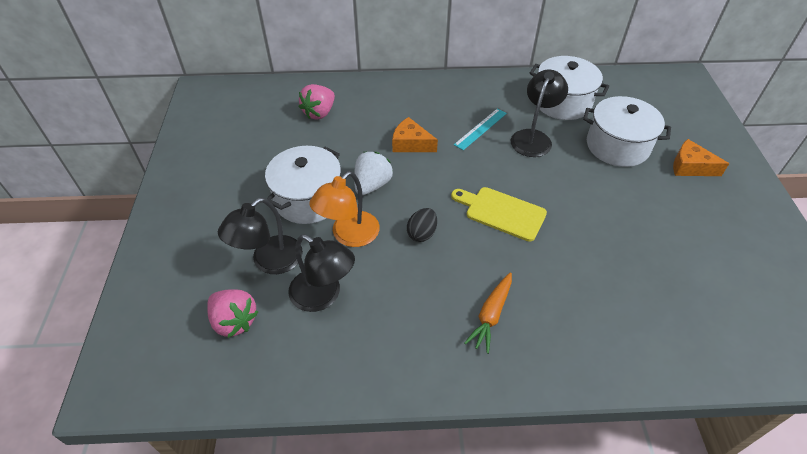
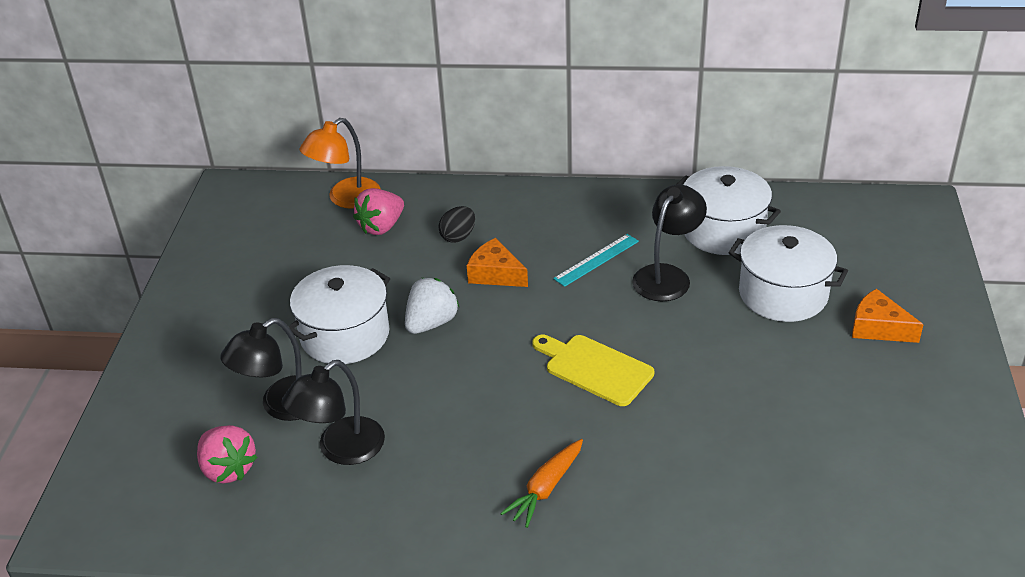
camera: 10 degrees right, 10 degrees down
(323, 296) = (341, 449): black lamp -> black lamp turned 90 degrees clockwise
(349, 236) = (388, 383): orange lamp -> orange lamp (346, 199)
(422, 233) = (482, 387): black egg -> black egg (458, 236)

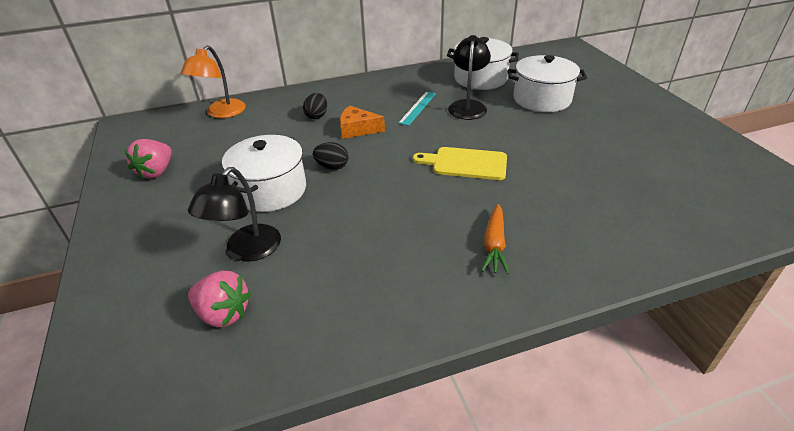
camera: 25 degrees left, 0 degrees up
(341, 449) = (317, 267): black lamp -> none
(381, 227) = (258, 122): pink strawberry -> pink strawberry (156, 172)
(431, 323) = (332, 167): white strawberry -> black egg
(878, 328) = (608, 102): orange cheese -> none

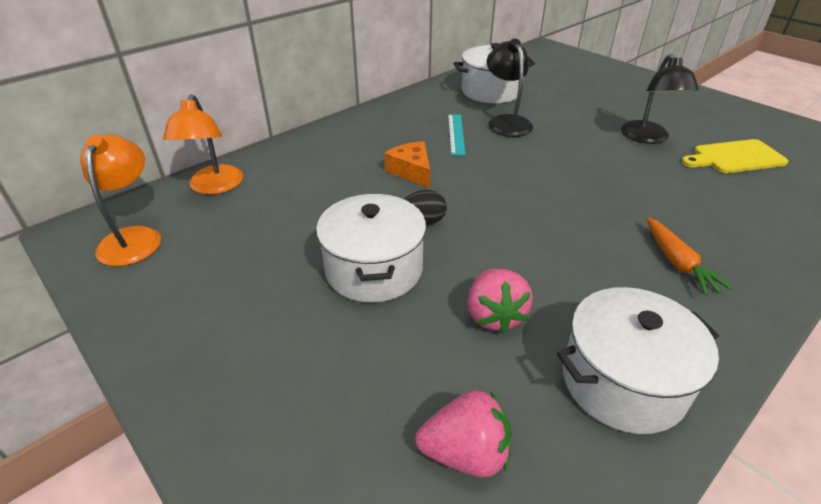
camera: 25 degrees left, 0 degrees up
(152, 135) = (134, 237): none -> orange lamp
(156, 172) = (186, 287): pink strawberry -> pink strawberry (494, 315)
(246, 251) = (416, 357): black lamp -> black lamp (647, 138)
(317, 116) = (347, 165): black egg -> none
(357, 129) = (411, 171): orange cheese -> orange cheese turned 75 degrees clockwise
(465, 163) = (564, 183): yellow cutting board -> yellow cutting board (735, 157)
(542, 99) = (571, 102): white pot -> white pot (623, 381)

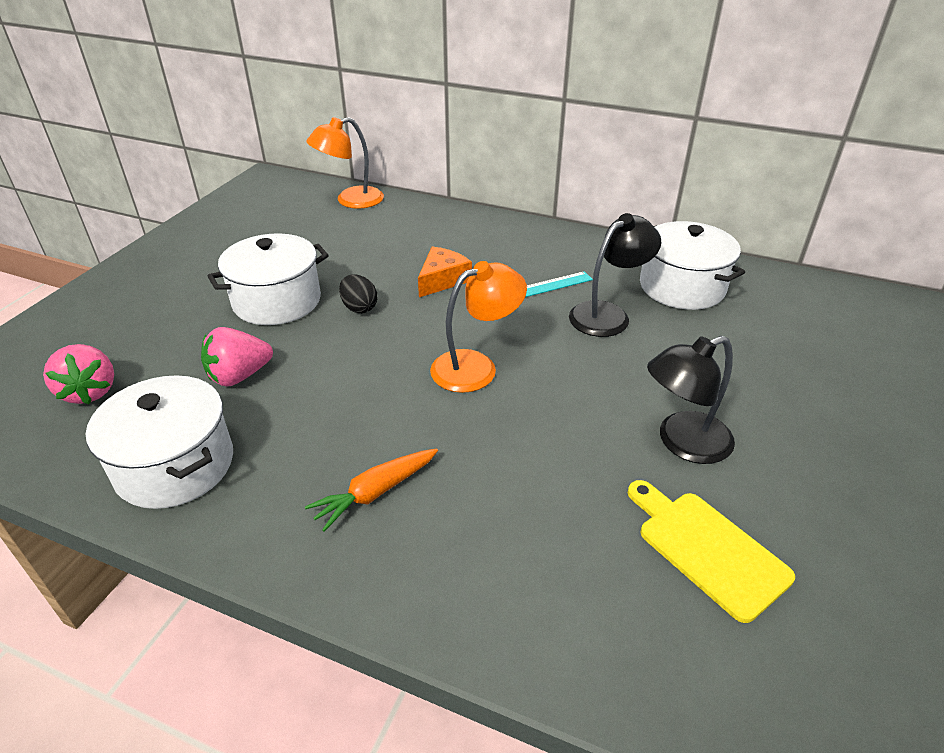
camera: 65 degrees right, 0 degrees up
(134, 237) = (270, 197): orange lamp -> orange lamp (476, 367)

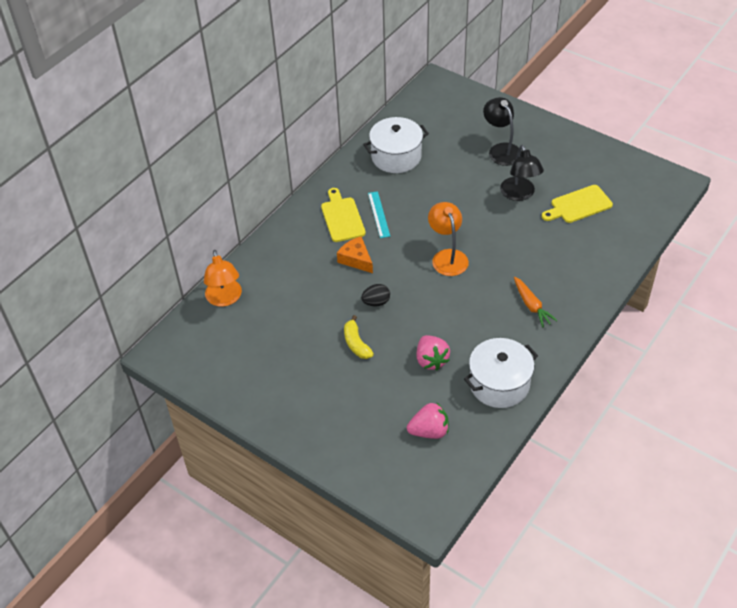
camera: 75 degrees left, 10 degrees up
(277, 301) = (356, 343): white pot -> yellow banana
(522, 258) = (342, 217): none -> yellow cutting board
(608, 314) = (414, 194): black lamp -> black lamp (501, 150)

